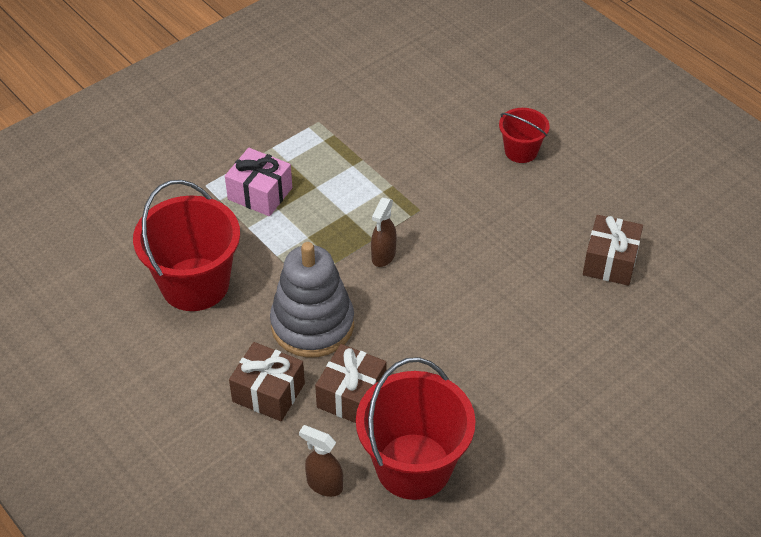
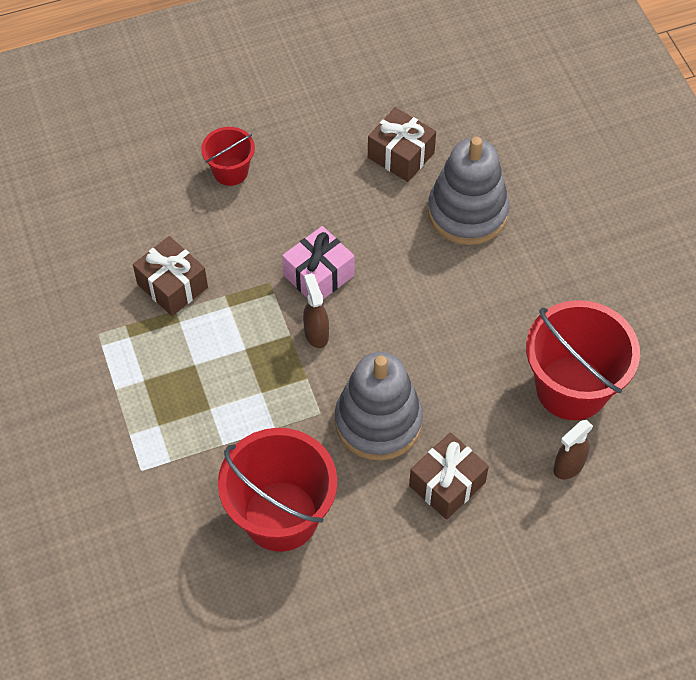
camera: 70 degrees left, 10 degrees up
(260, 193) = (179, 419): pink gift -> pink gift (318, 275)
(351, 395) = (476, 414): brown gift -> brown gift (172, 286)
(383, 256) = (316, 333): brown spray bottle -> brown spray bottle turned 150 degrees counterclockwise
(574, 329) = (467, 212): none -> grey stacking toy

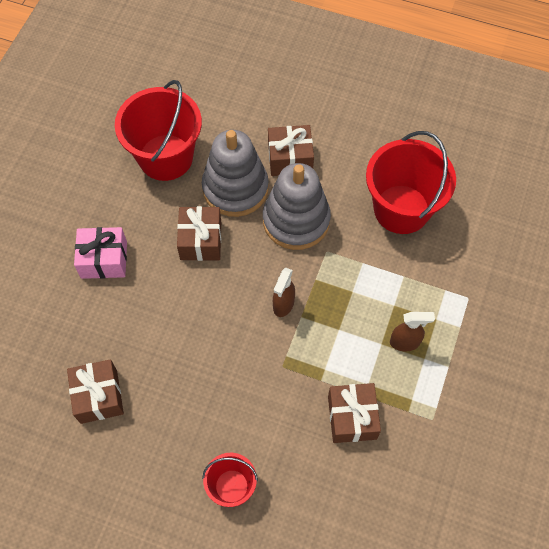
camera: 140 degrees left, 5 degrees up
(318, 275) = (244, 345): pink gift -> pink gift (104, 260)
(449, 334) = (201, 241): none -> brown gift
(467, 212) = (102, 314): grey stacking toy -> grey stacking toy (235, 188)
(568, 466) = (214, 120): brown spray bottle -> brown spray bottle (405, 342)

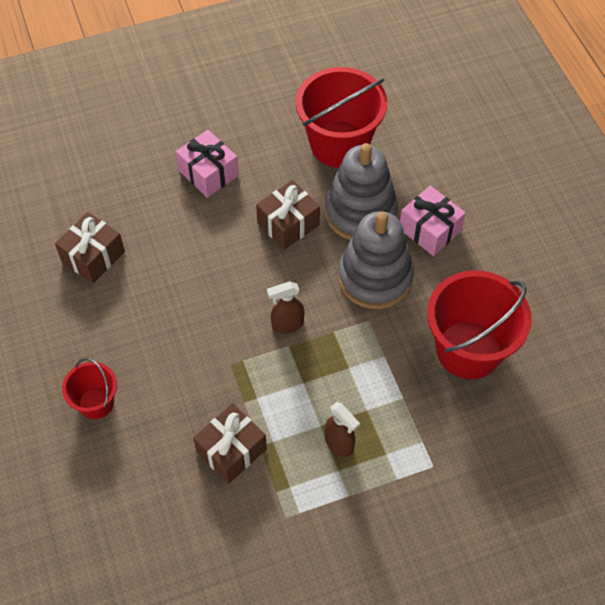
camera: 50 degrees right, 5 degrees down
(290, 158) = (430, 230): brown gift -> pink gift

